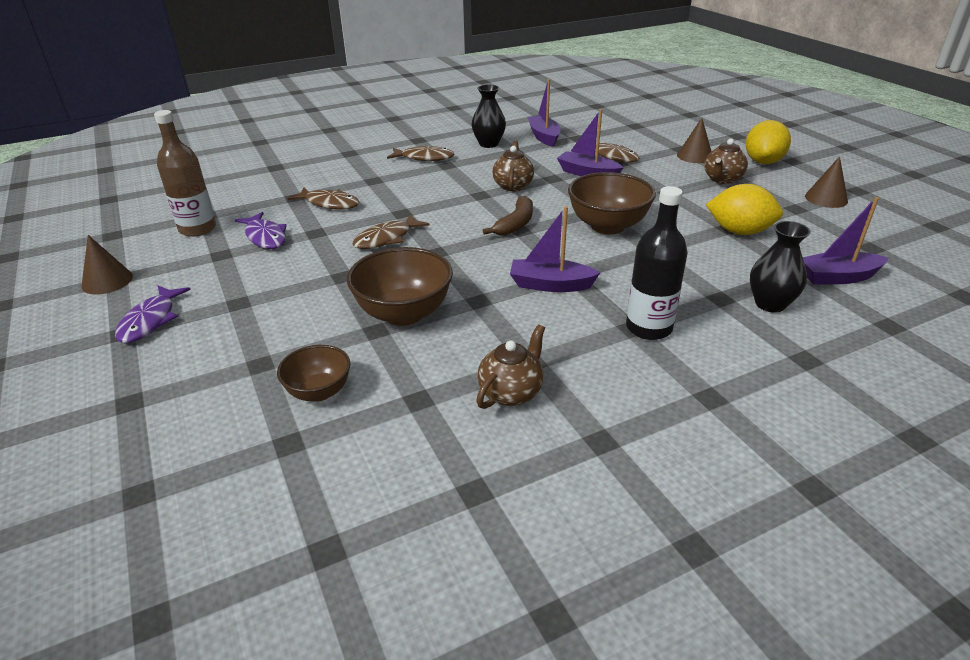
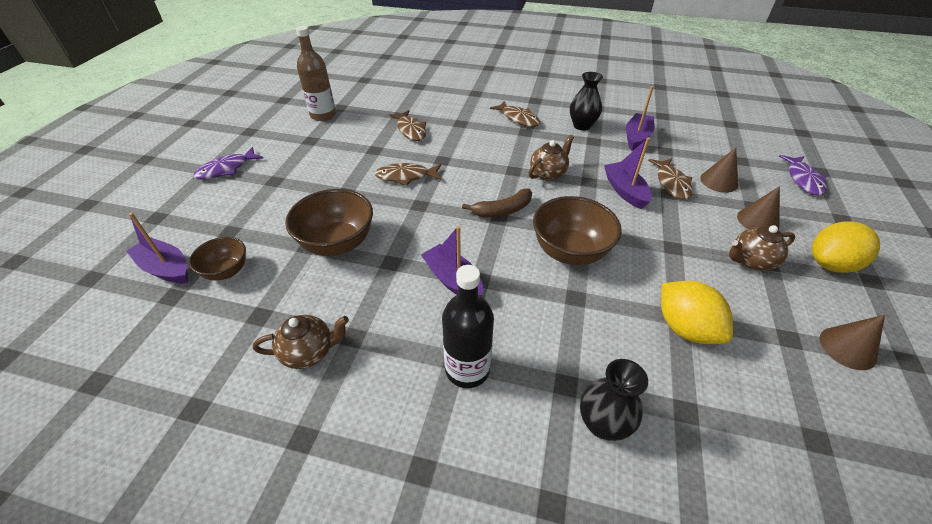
camera: 40 degrees right, 10 degrees up
(107, 281) = (244, 131): brown cone -> brown cone (719, 181)
(265, 237) = (346, 139): purple fish -> purple fish (803, 180)
(838, 277) = (720, 447): purple boat -> purple boat (166, 268)

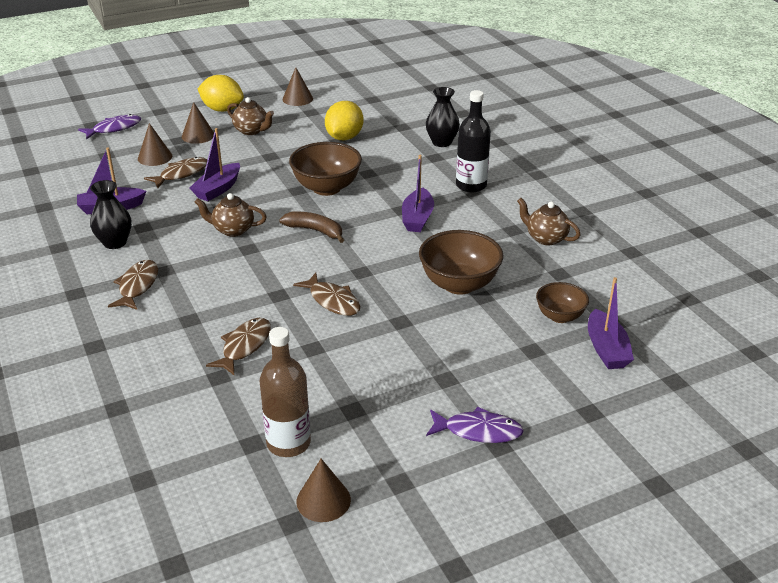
camera: 130 degrees left, 10 degrees down
(278, 110) = (323, 500): none -> brown cone

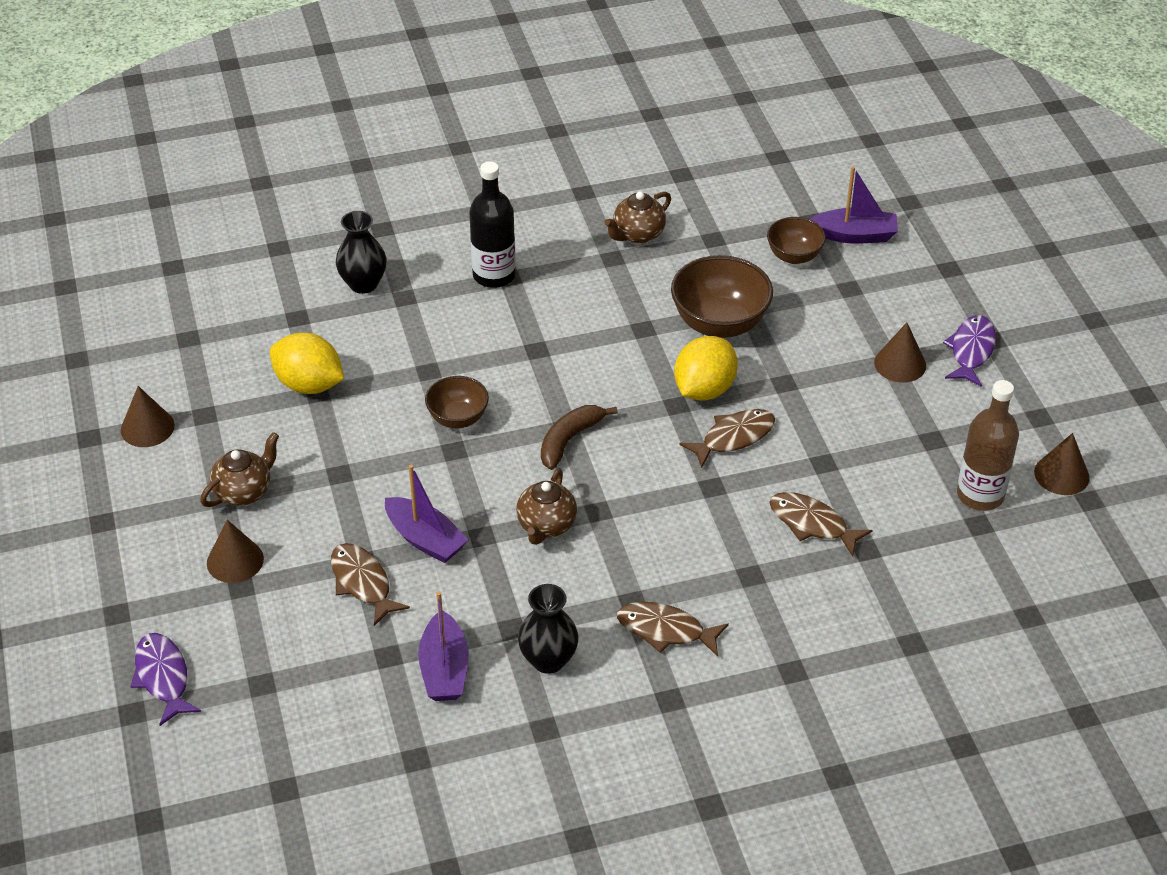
camera: 80 degrees left, 10 degrees up
(155, 157) = (293, 617): brown cone -> brown cone (900, 364)
(222, 109) = (147, 526): yellow lemon -> yellow lemon (704, 389)
(326, 188) = (458, 418): brown bowl -> brown bowl, size x0.60
(417, 218) = (564, 338): purple boat -> none

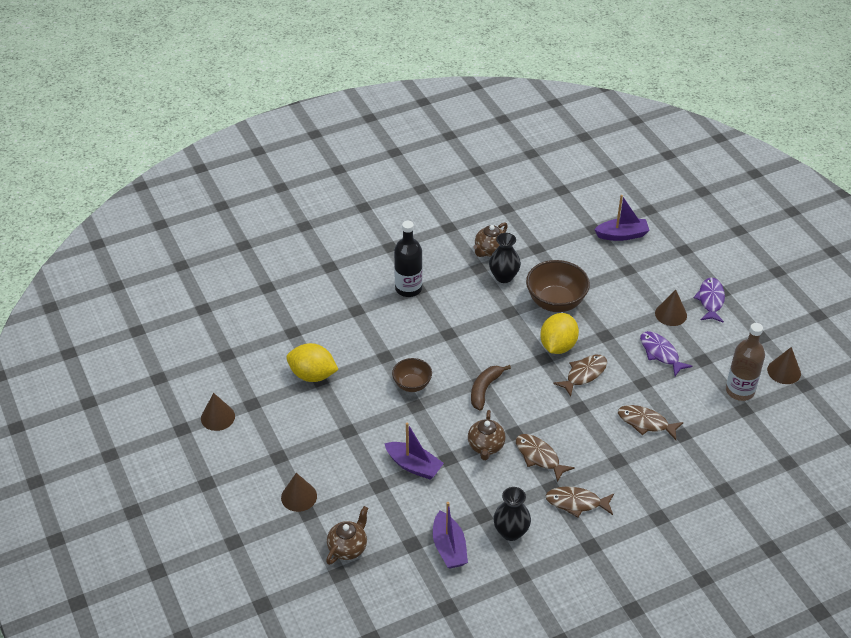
camera: 10 degrees left, 0 degrees up
(163, 677) = (275, 579): purple fish -> purple fish (660, 353)
(244, 492) = (291, 451): brown teapot -> brown teapot (348, 548)
(363, 284) = (328, 304): black vase -> black vase (504, 277)
(363, 583) = (383, 499): brown fish -> brown fish (539, 457)
(794, 256) = (589, 253): brown bowl -> none

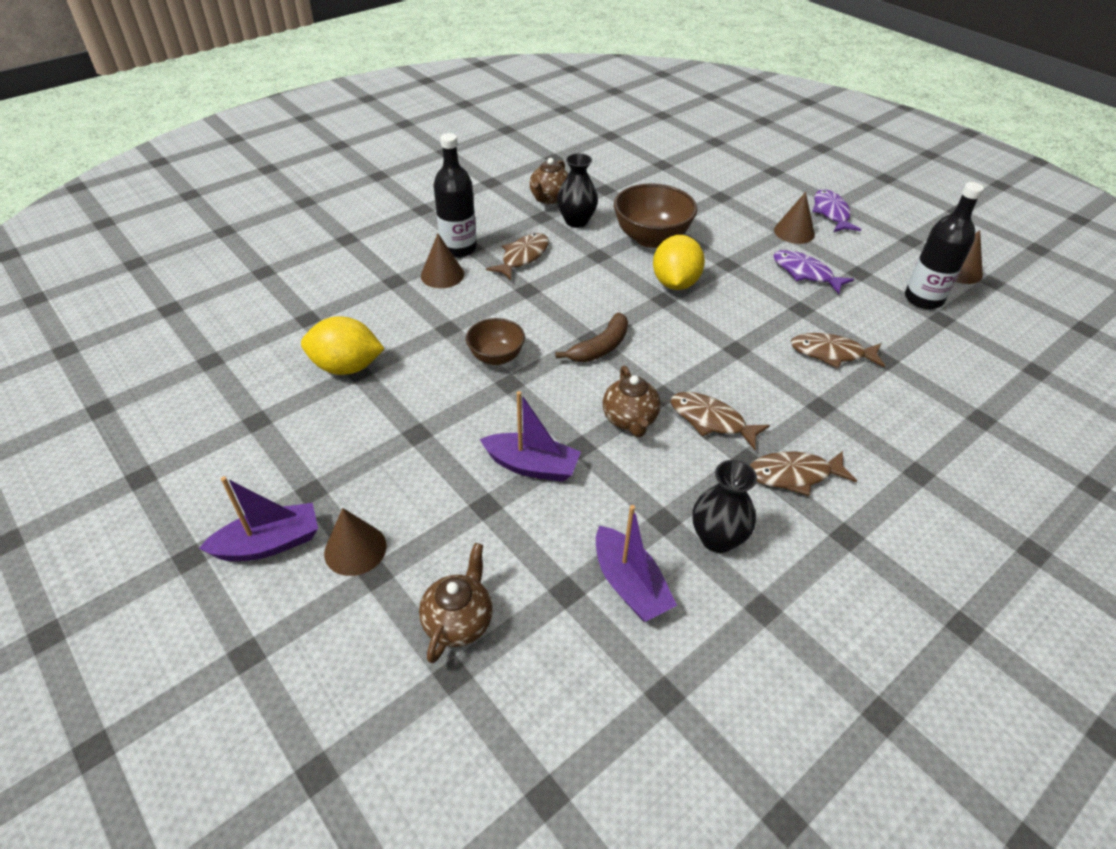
camera: 15 degrees left, 0 degrees up
(217, 417) = (201, 449): brown cone -> brown cone (442, 275)
(485, 389) = (600, 347): brown banana -> brown banana turned 150 degrees counterclockwise
(584, 374) = (723, 310): brown fish -> brown fish (523, 257)
(622, 235) = (697, 166): purple boat -> purple boat (269, 543)
(740, 391) = (923, 299): brown bottle -> black bottle

